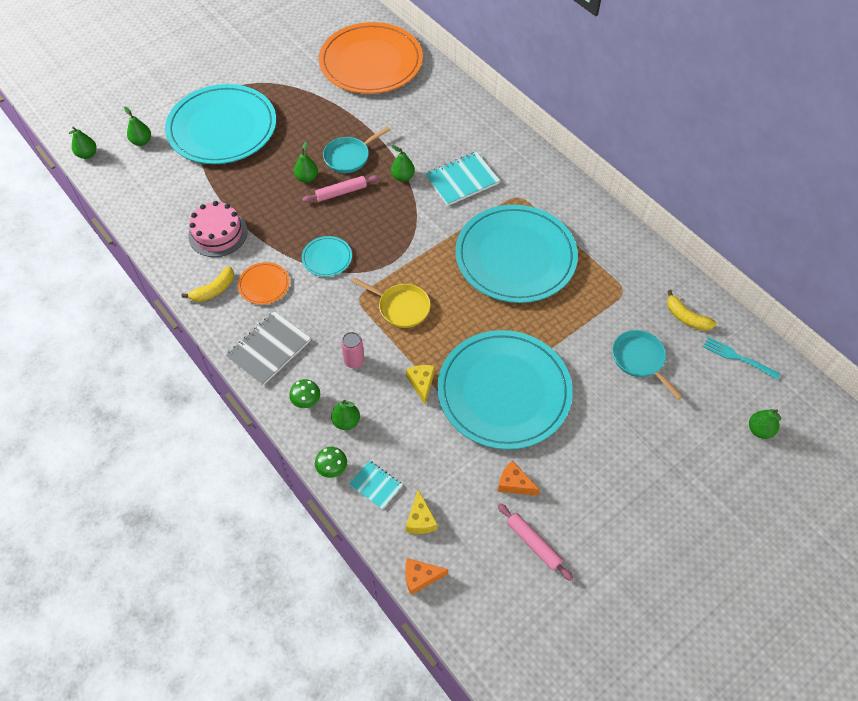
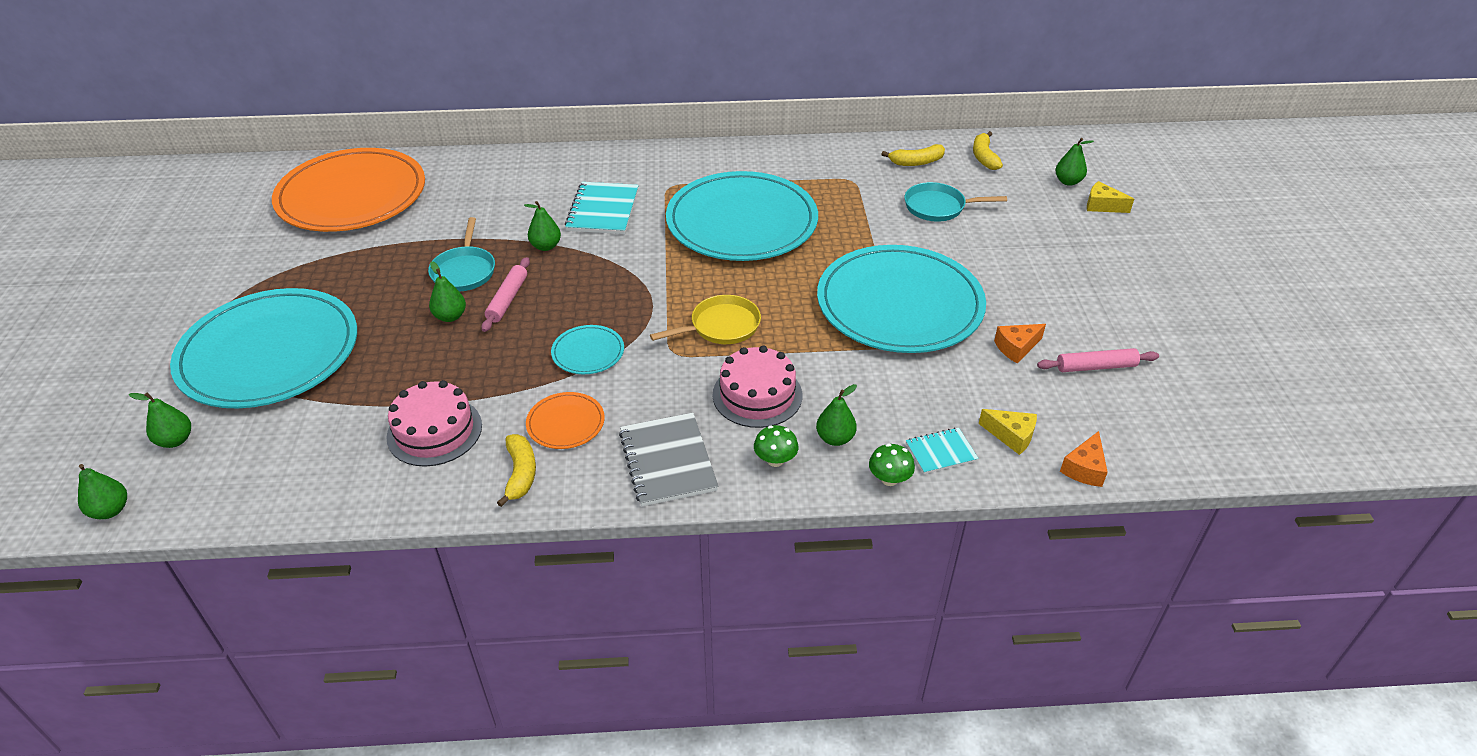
camera: 55 degrees left, 15 degrees down
(354, 361) = (757, 395): pink can -> pink cake
(422, 383) = (837, 356): yellow cheese -> yellow cheese (1102, 205)
(737, 357) = (984, 157): turquoise fork -> yellow banana

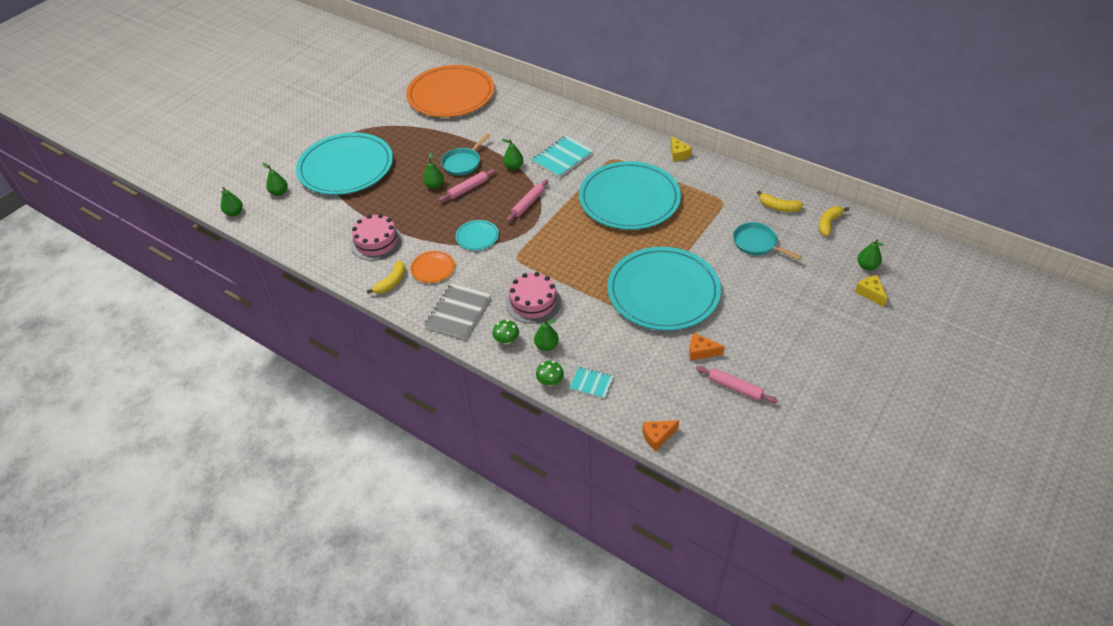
camera: 40 degrees right, 5 degrees up
(616, 281) = (528, 204): none -> pink rolling pin
(721, 326) = (554, 255): yellow pan -> none
(1011, 436) = (638, 397): yellow cheese -> yellow cheese (678, 154)

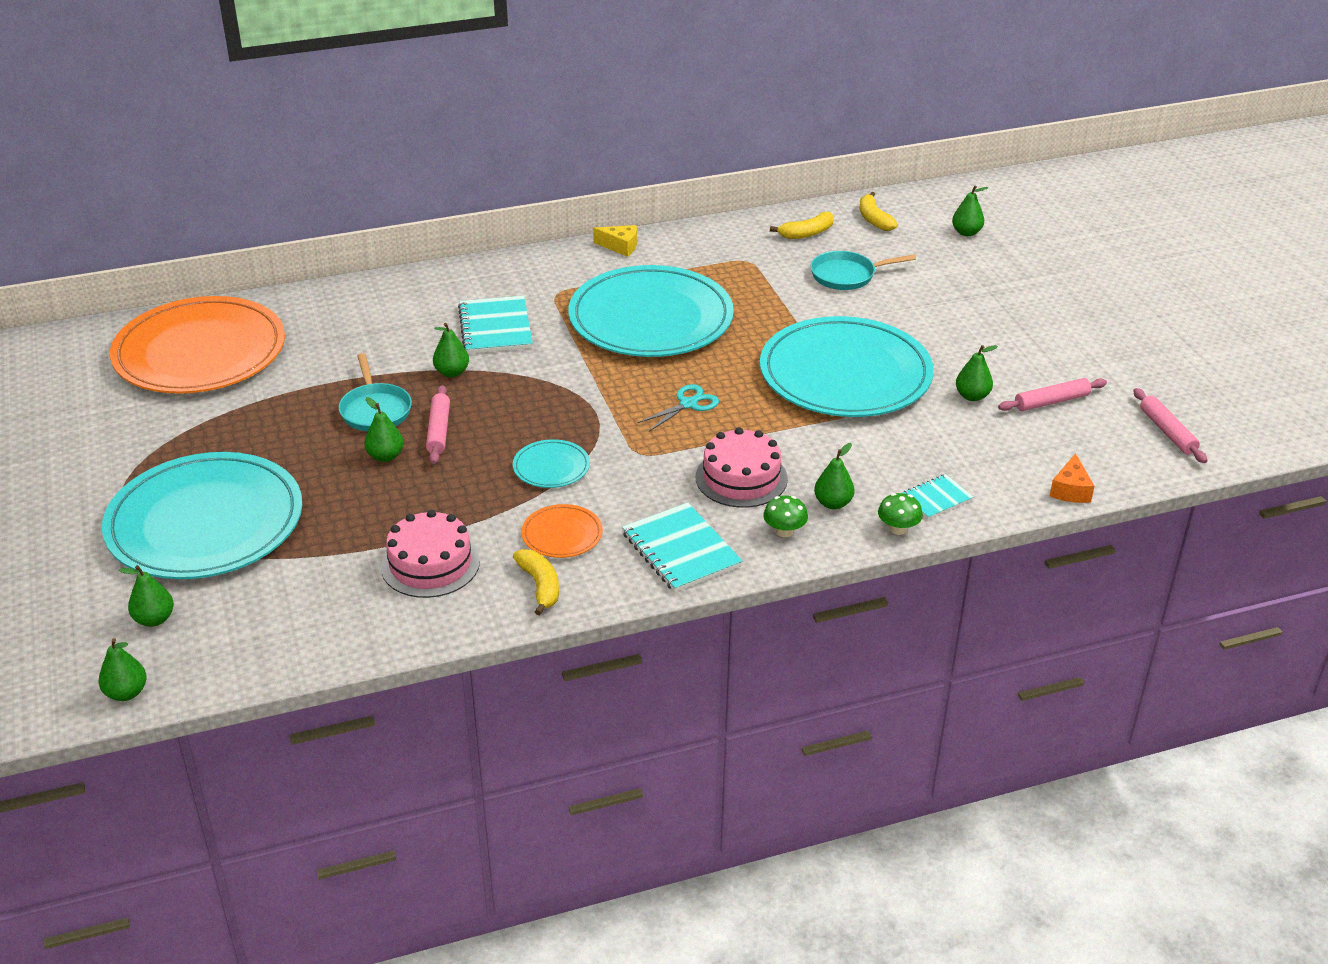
camera: 55 degrees left, 10 degrees down
(458, 312) = (681, 550): grey notebook -> turquoise notebook
(528, 204) = (546, 396): pink rolling pin -> pink rolling pin (1167, 432)
(572, 251) = (688, 404): none -> turquoise scissors
(701, 351) = (972, 396): orange cheese -> green pear
(870, 293) = (1007, 251): yellow cheese -> none

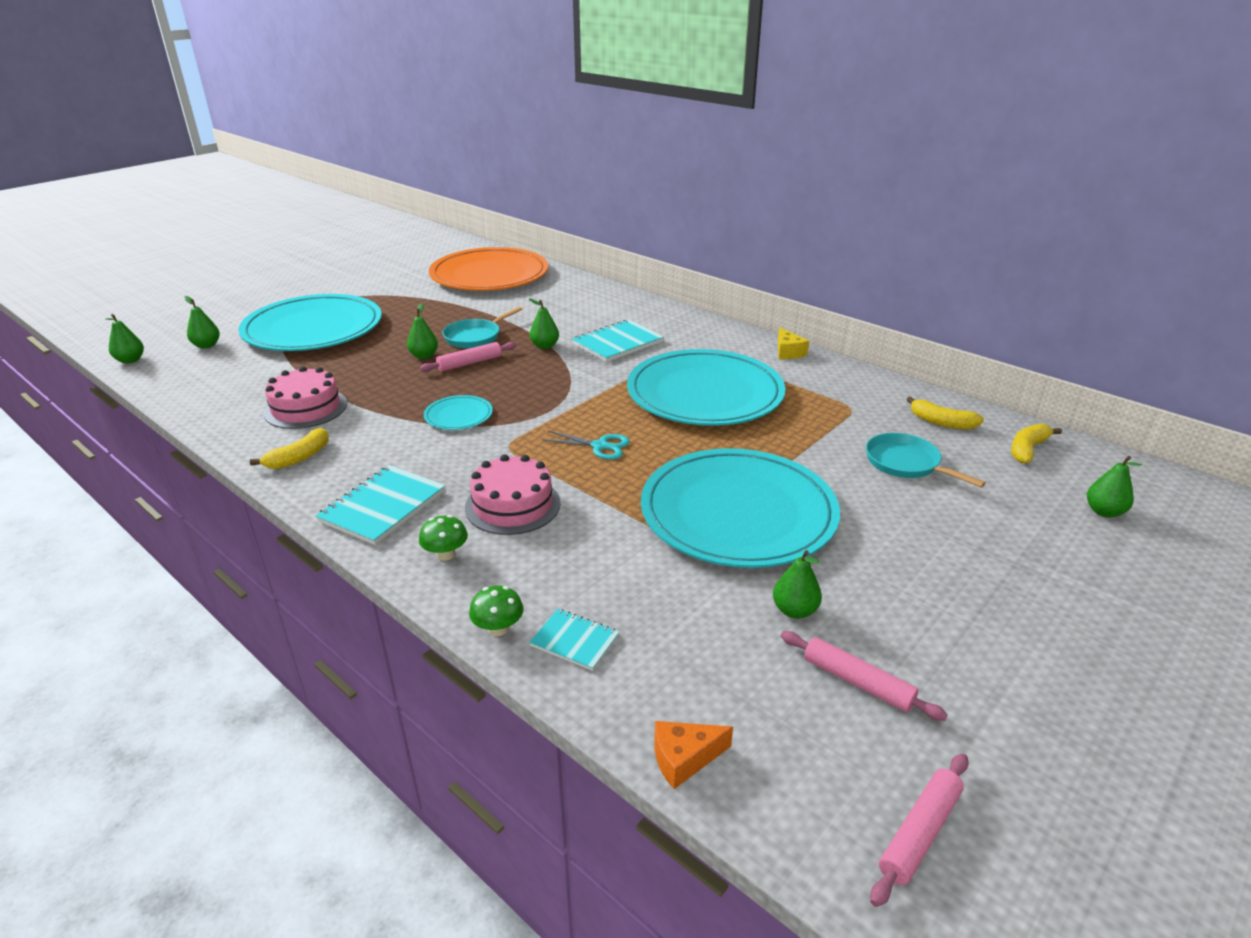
camera: 60 degrees right, 5 degrees down
(562, 534) = (372, 446): orange plate -> none
(833, 503) = (512, 570): green pear -> none

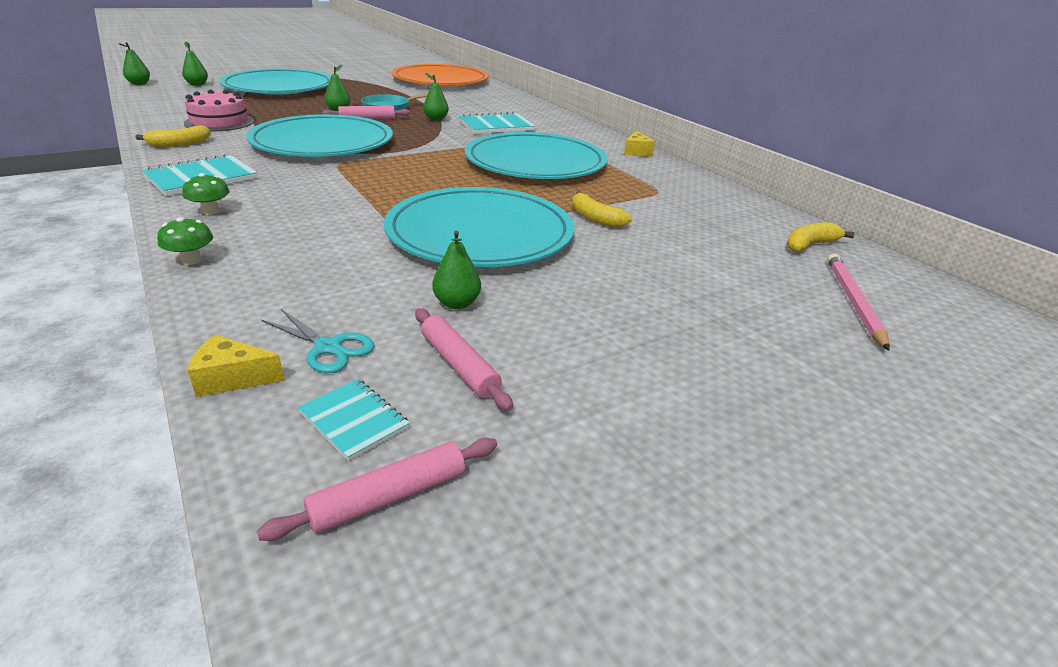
camera: 15 degrees right, 0 degrees up
(458, 415) = (322, 143): turquoise plate -> turquoise plate, size x2.41
(513, 505) = (299, 195): pink cake -> none
(574, 641) = (241, 280): turquoise notebook -> turquoise notebook (354, 420)
(600, 446) = (410, 176): turquoise scissors -> turquoise scissors (328, 347)
(684, 758) = (232, 378): orange cheese -> yellow cheese
(906, 464) = (674, 233): turquoise pan -> none
(941, 422) = (737, 214): yellow banana -> yellow banana (595, 218)
(1104, 512) = (853, 302): green pear -> pink pencil

